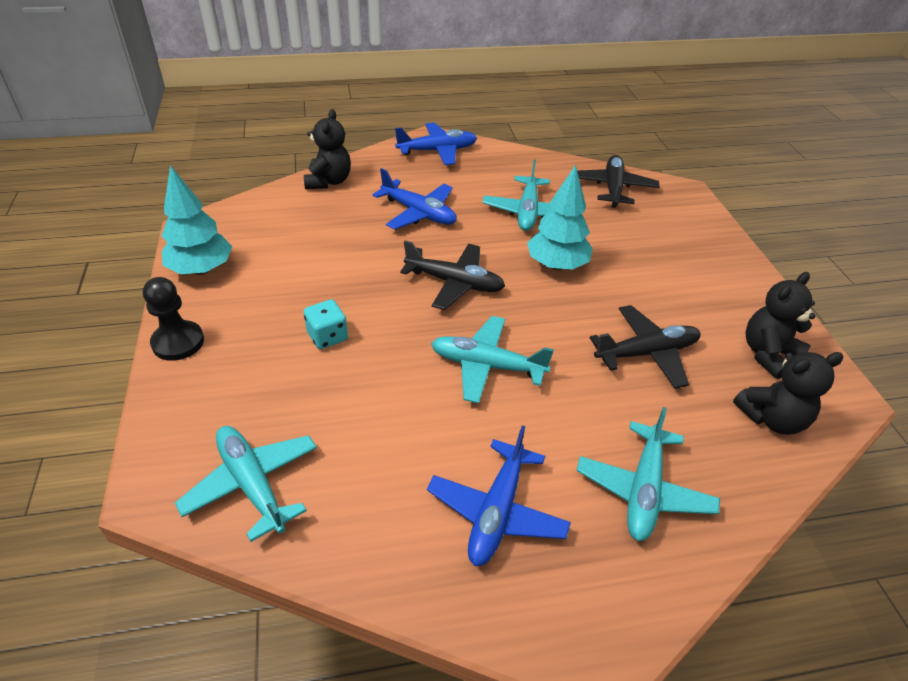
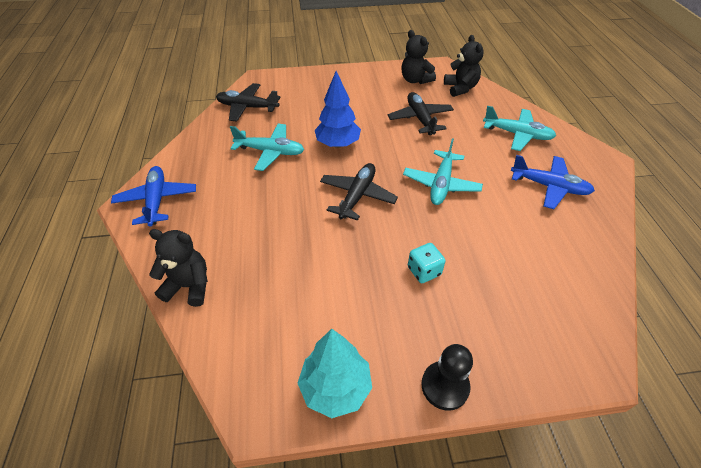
camera: 85 degrees left, 5 degrees up
(252, 484) = (572, 303): turquoise plane -> none
(419, 213) = (261, 215): blue plane -> none
(556, 265) = (338, 144): turquoise tree -> blue tree

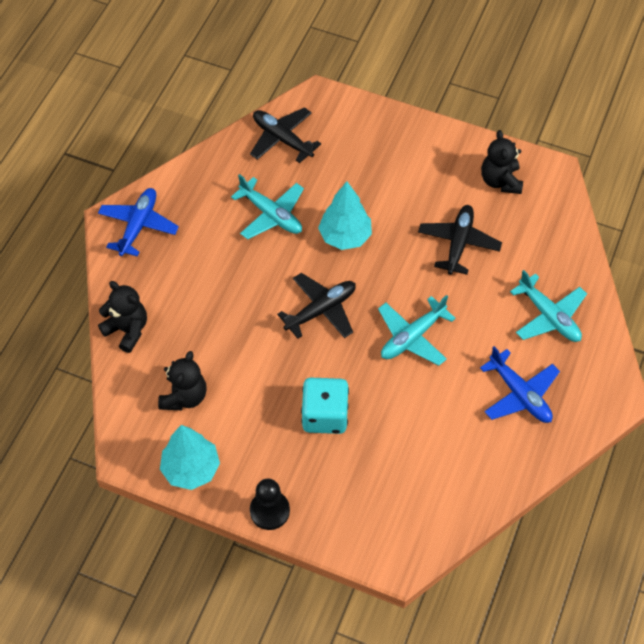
camera: 30 degrees right, 10 degrees up
(338, 144) = (345, 236): blue tree -> turquoise tree
(424, 271) = (325, 415): turquoise dice -> turquoise dice, size x1.66
(460, 88) = (544, 219): black teddy bear -> black teddy bear (184, 396)

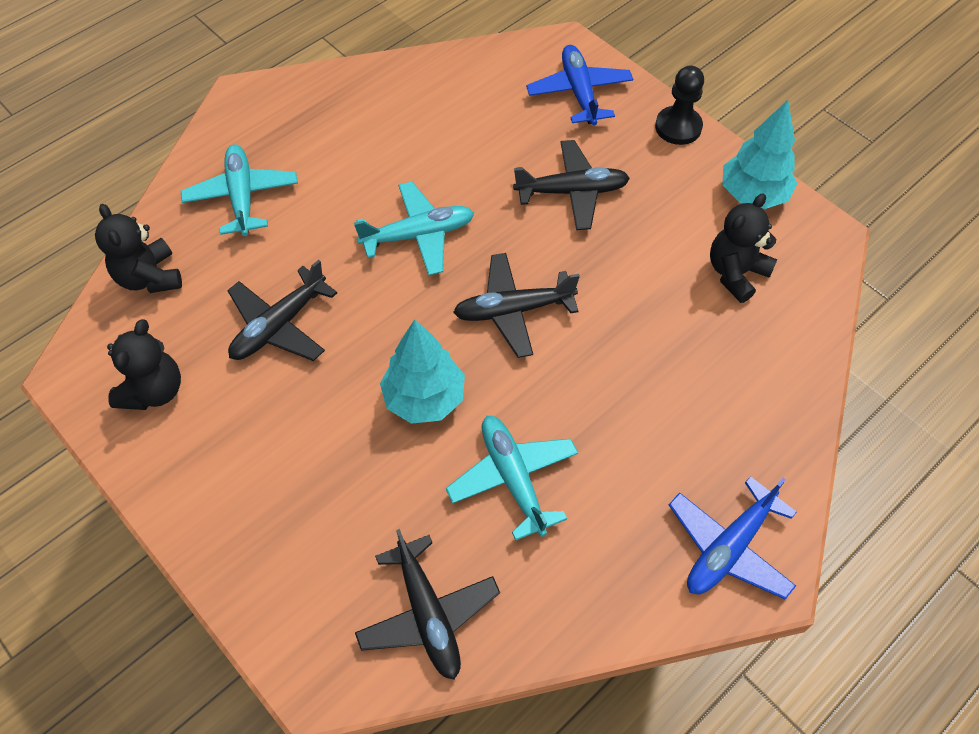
camera: 155 degrees left, 0 degrees up
(127, 330) = (789, 386): black teddy bear -> black teddy bear (149, 277)
(325, 415) = (572, 192): turquoise dice -> black plane
(520, 394) = (340, 134): blue plane -> blue plane (579, 92)

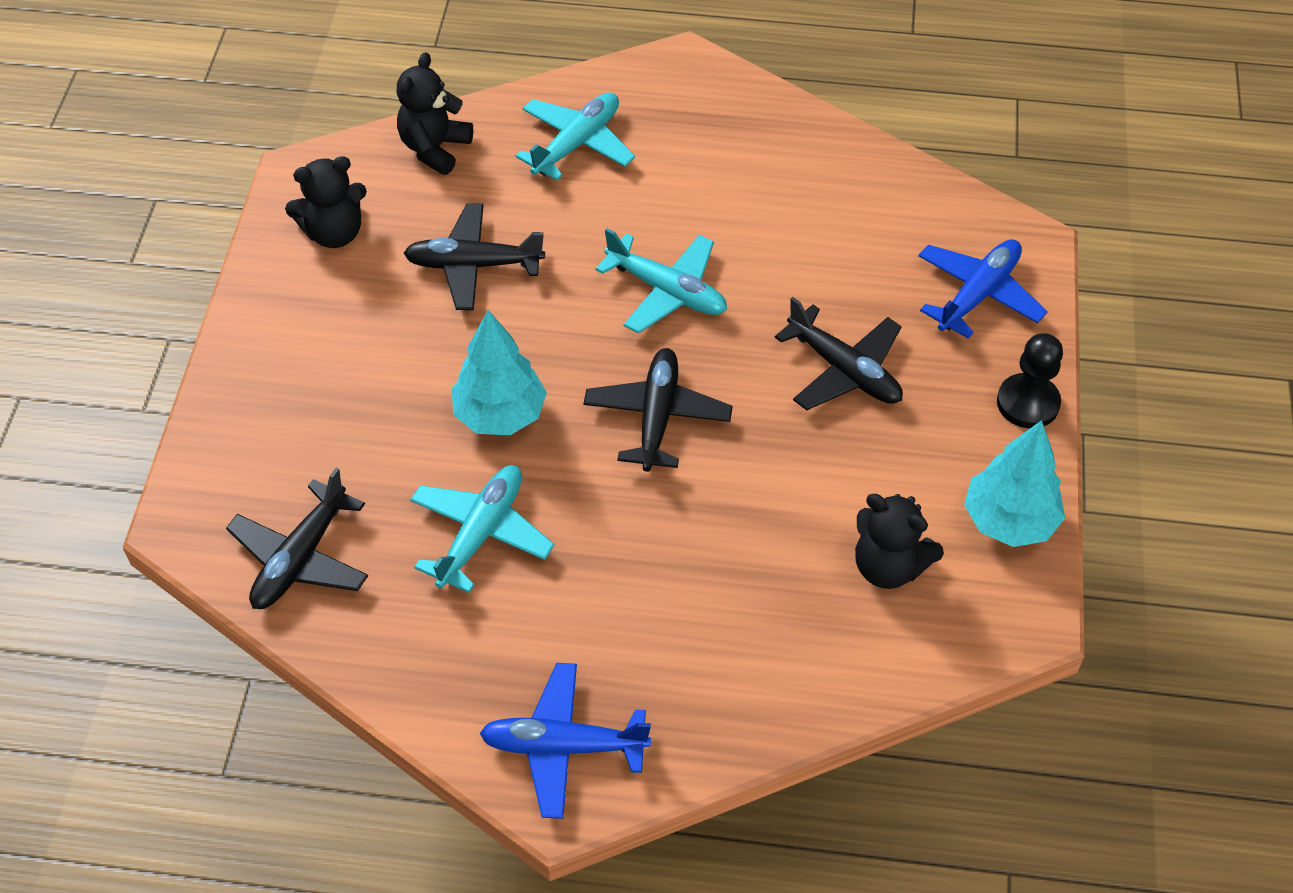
camera: 50 degrees right, 5 degrees down
(513, 310) = (657, 416): black plane -> black plane turned 60 degrees clockwise
(735, 273) = (888, 566): black teddy bear -> black teddy bear turned 150 degrees counterclockwise

